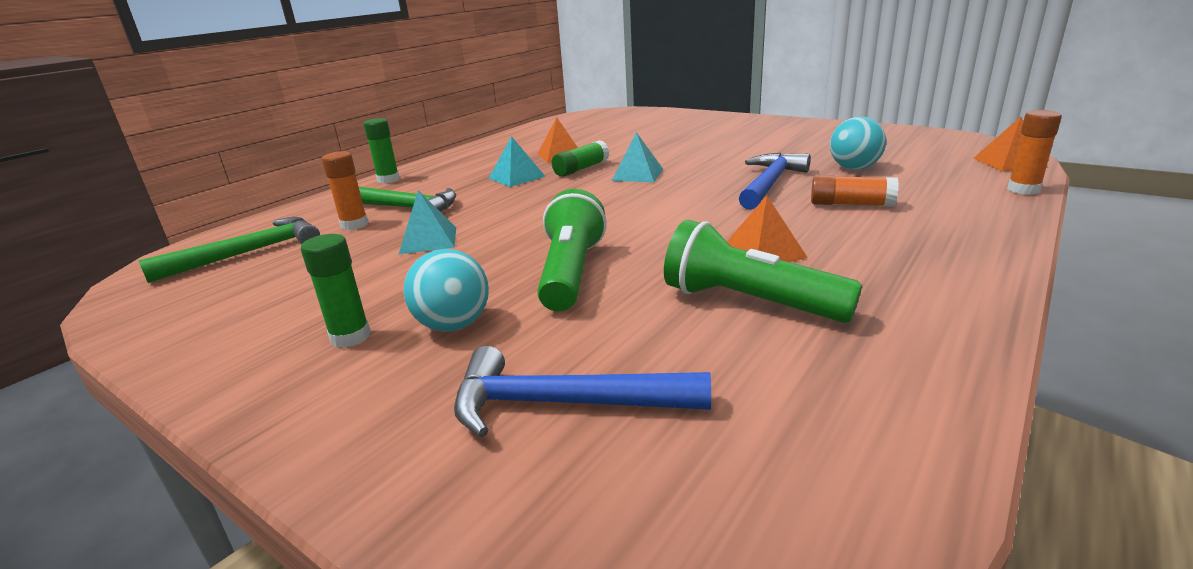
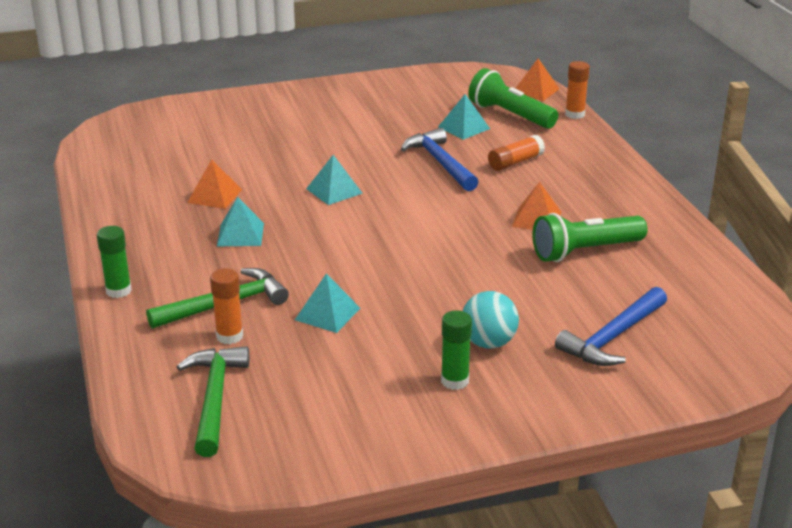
camera: 55 degrees left, 5 degrees up
(571, 272) = (472, 283): green flashlight -> green flashlight (510, 115)
(581, 169) = (274, 203): green glue stick -> none
(854, 168) = (464, 128): turquoise ball -> turquoise pyramid

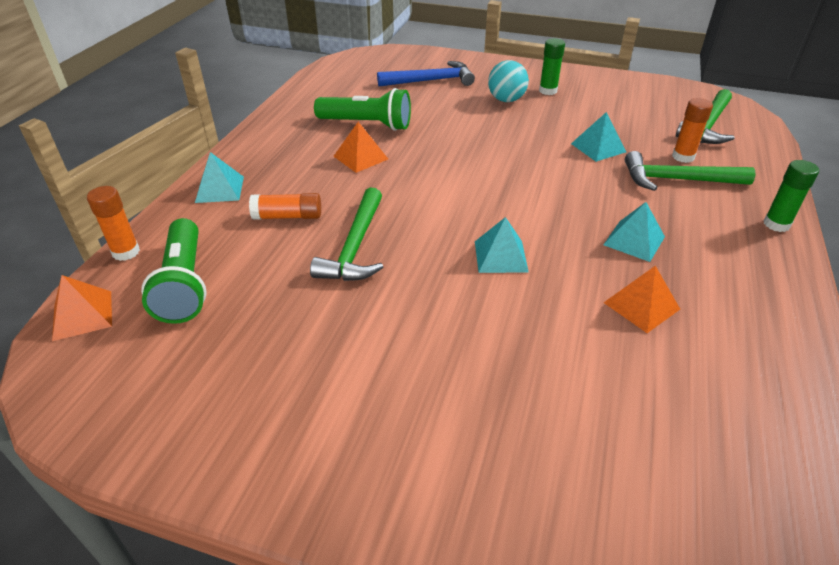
camera: 145 degrees left, 10 degrees up
(440, 162) = (355, 247): blue hammer -> green hammer
(464, 128) = (261, 288): turquoise pyramid -> turquoise pyramid (220, 189)

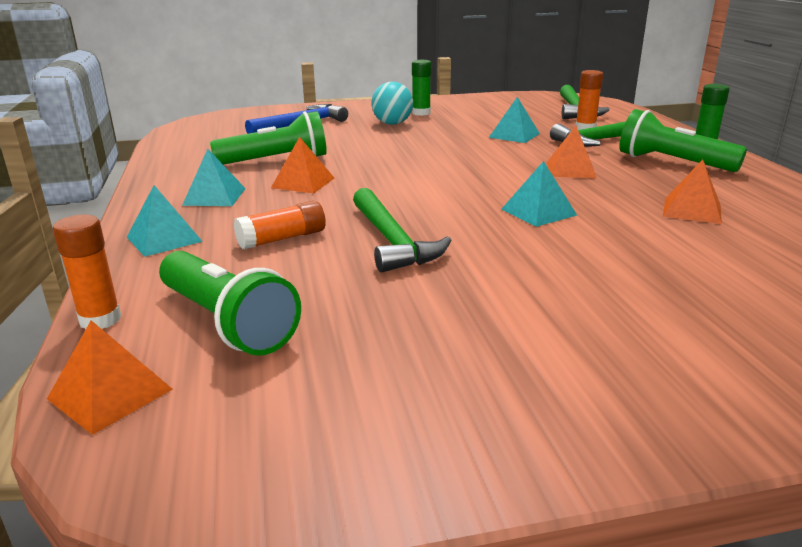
camera: 30 degrees left, 15 degrees down
(594, 212) = (571, 169): none -> orange pyramid
(634, 240) = (626, 177): turquoise pyramid -> turquoise pyramid (214, 196)
(709, 235) = (672, 163): none -> green flashlight

